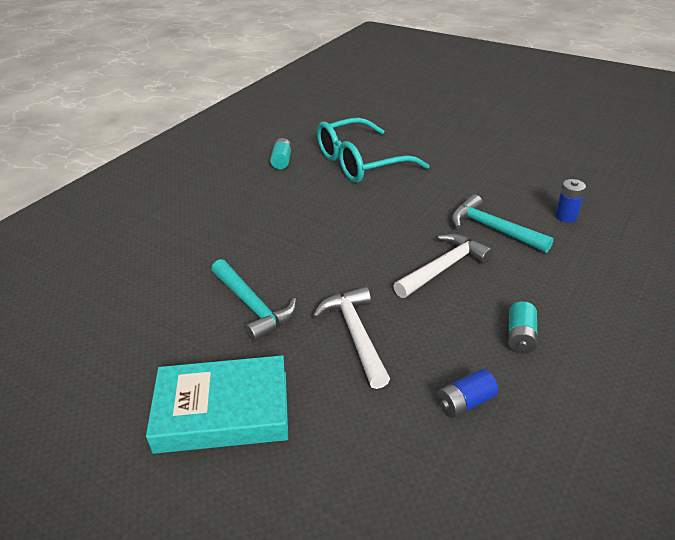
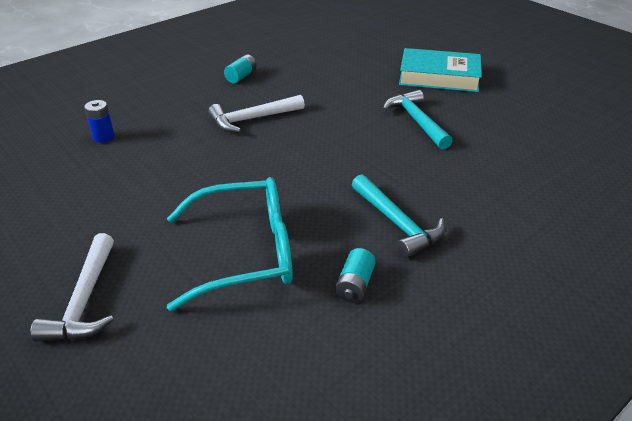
camera: 165 degrees left, 0 degrees up
(355, 334) = (345, 94): white hammer -> white hammer (84, 301)
(465, 402) = (300, 60): blue battery -> none
(492, 229) = (180, 139): turquoise hammer -> turquoise hammer (397, 223)

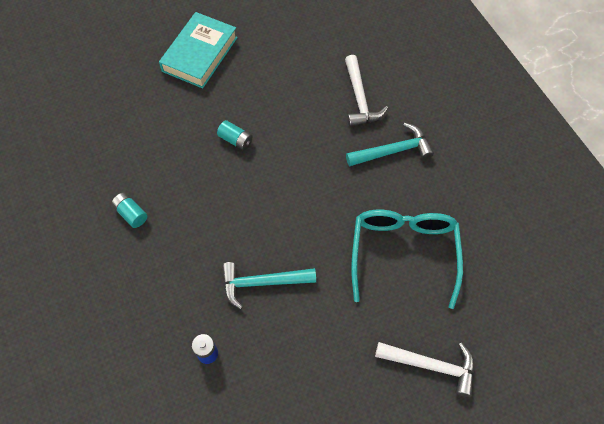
camera: 75 degrees left, 25 degrees up
(252, 119) = (220, 218): white hammer -> white hammer (360, 99)
(354, 285) = (447, 193): turquoise battery -> turquoise battery (236, 140)
(416, 121) = (267, 96): turquoise hammer -> turquoise hammer (261, 283)

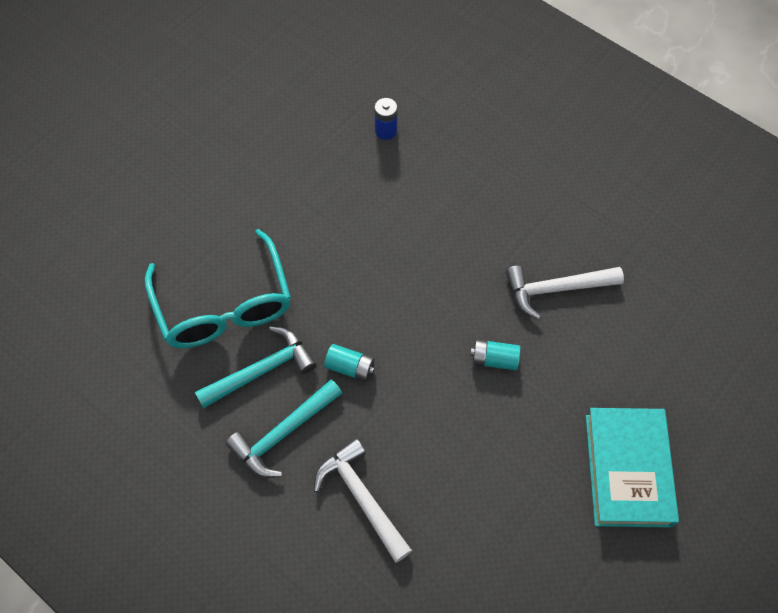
camera: 155 degrees right, 0 degrees up
(131, 214) = (553, 221): turquoise battery -> turquoise battery (350, 367)
(261, 283) = (368, 211): turquoise hammer -> turquoise hammer (262, 370)
(431, 365) = (158, 205): white hammer -> white hammer (555, 289)

